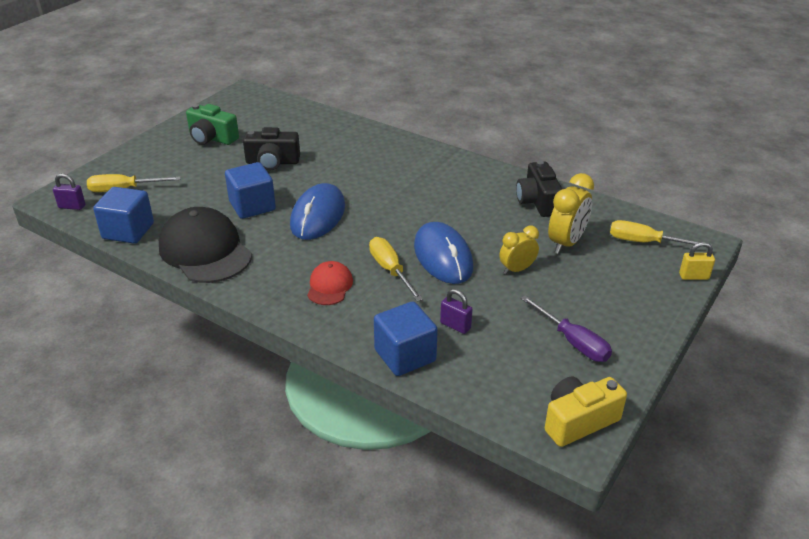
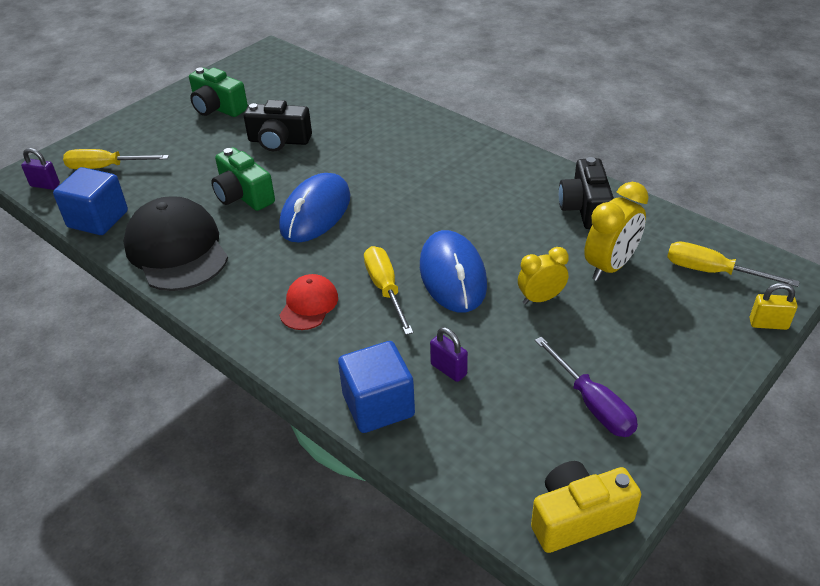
camera: 10 degrees right, 5 degrees up
(252, 206) = (243, 195): blue cube -> green camera

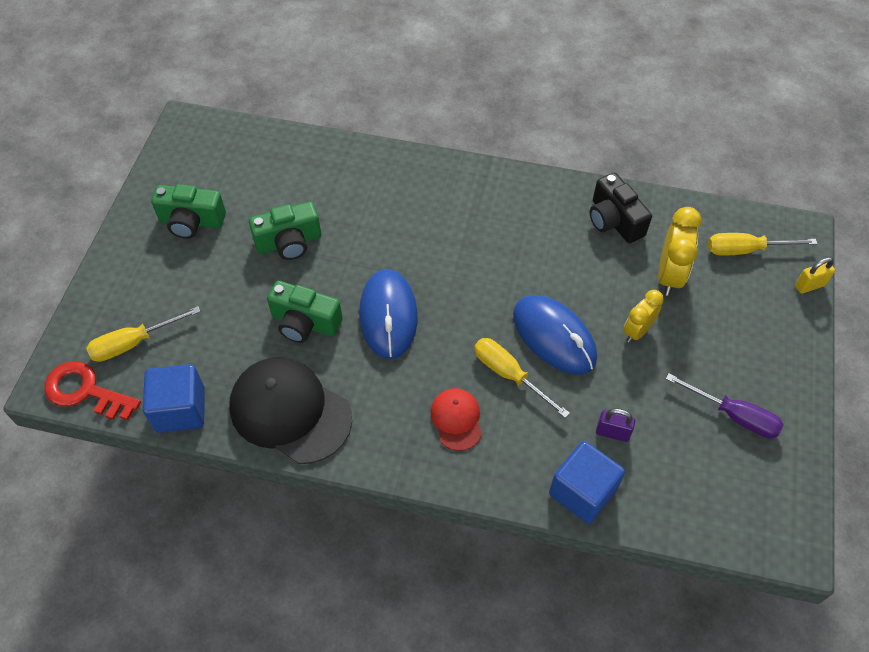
camera: 30 degrees left, 15 degrees up
(45, 185) = (85, 391): purple padlock -> red key
(279, 141) = (289, 242): black camera -> green camera
(578, 518) = (781, 518): yellow camera -> none

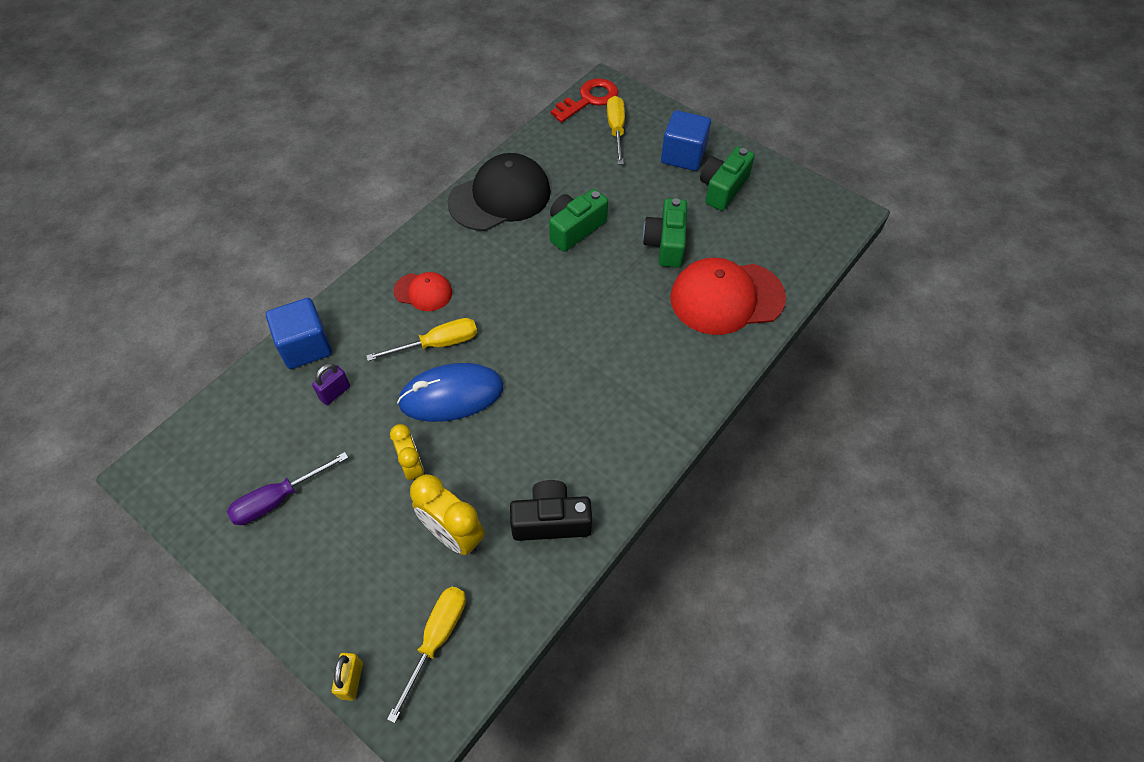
camera: 115 degrees right, 0 degrees up
(180, 410) = (542, 141): blue cube -> blue cube (683, 155)
(333, 180) = (726, 298): none -> red cap
(388, 315) = (549, 284): blue mouse -> none

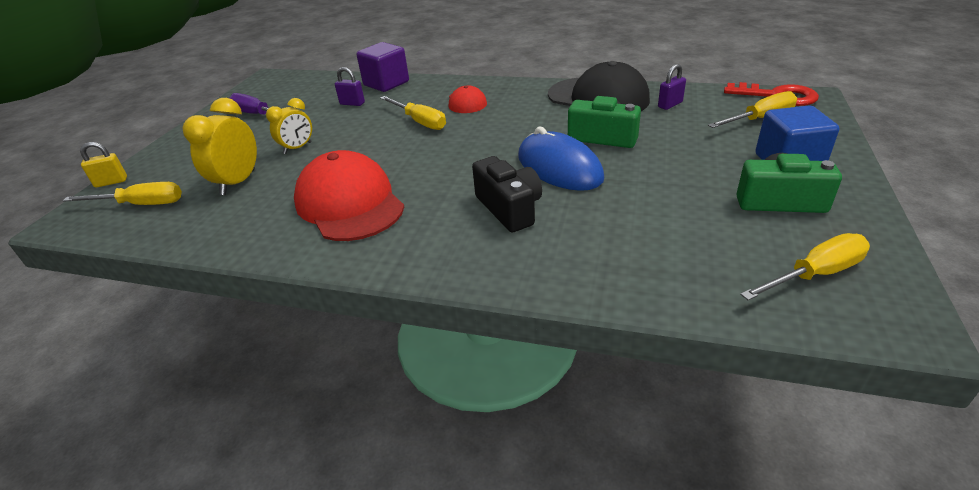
camera: 70 degrees right, 20 degrees down
(305, 346) = (386, 83): blue cube -> purple cube
(451, 395) = (373, 141): blue mouse -> blue mouse (559, 167)
(551, 520) = (261, 223): black camera -> black camera (509, 208)
(552, 162) = (670, 105): none -> purple padlock
(666, 243) = (645, 188): green camera -> none
(726, 298) = (611, 250): red cap -> red cap (349, 203)
(797, 219) = (815, 274): none -> yellow screwdriver

